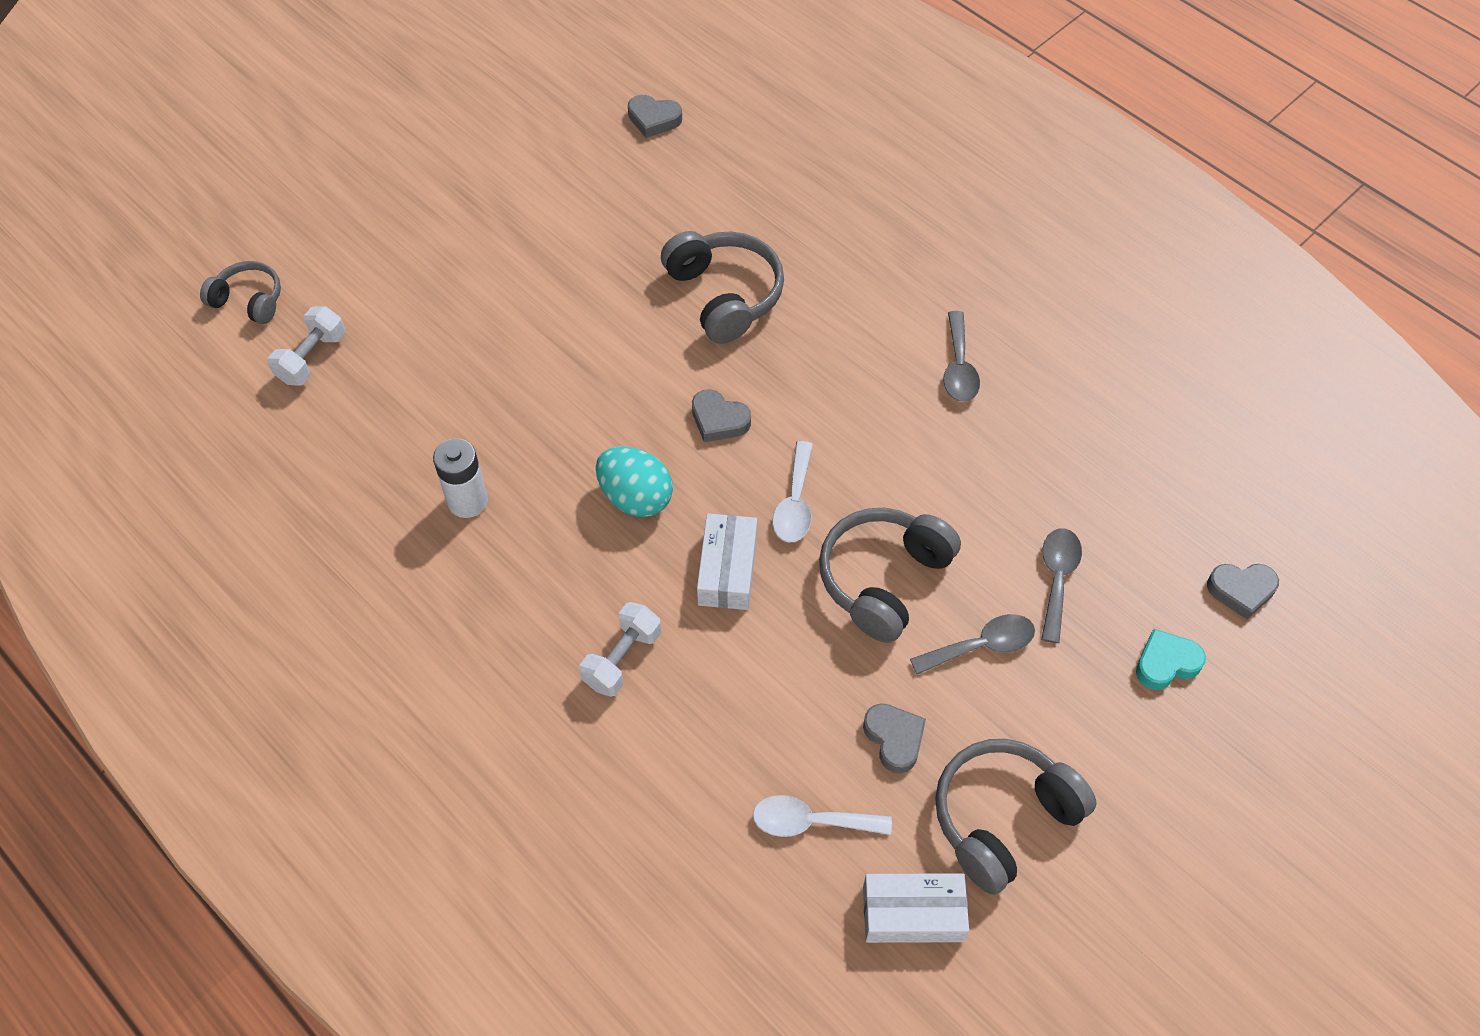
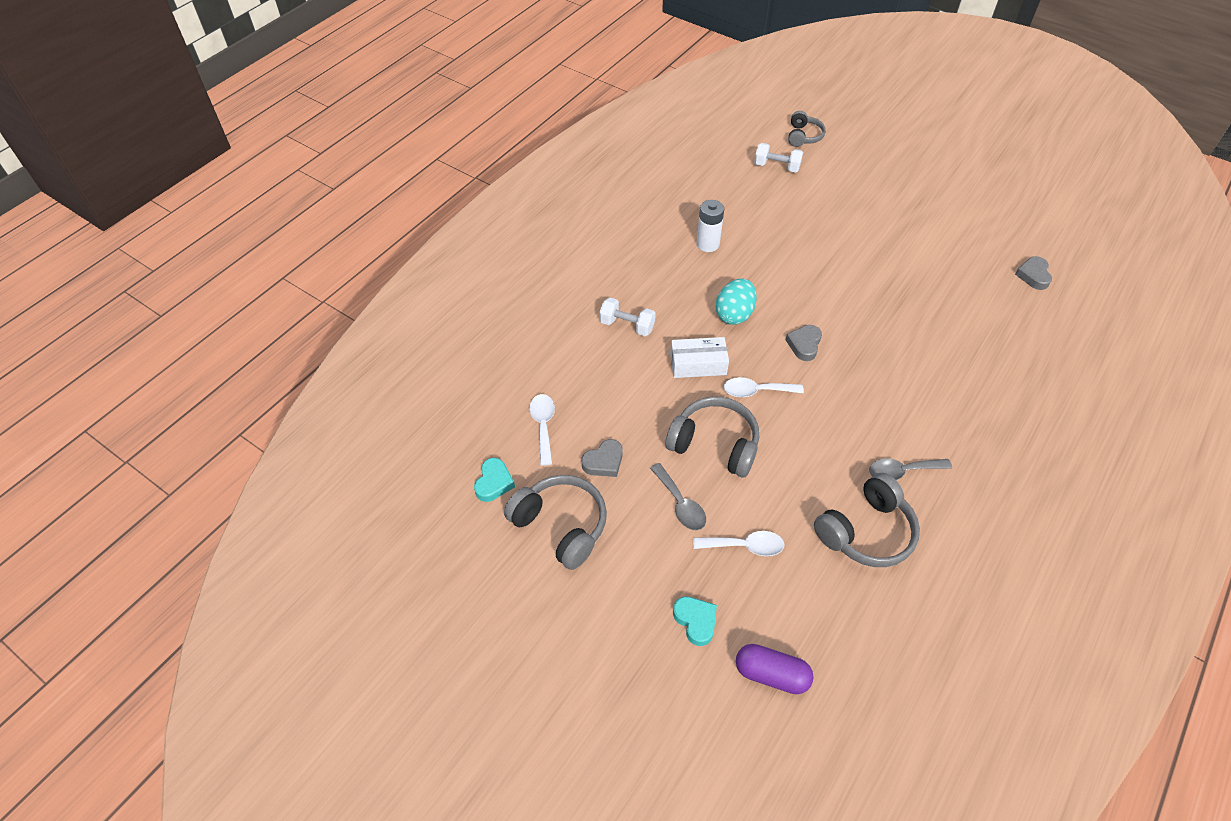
camera: 80 degrees right, 5 degrees down
(724, 295) = (903, 333): grey headphones -> grey headphones (866, 532)
(913, 913) = (494, 482): white box -> turquoise heart
(1057, 578) = (745, 546): grey spoon -> white spoon
(1241, 591) = (771, 674): grey heart -> purple capsule

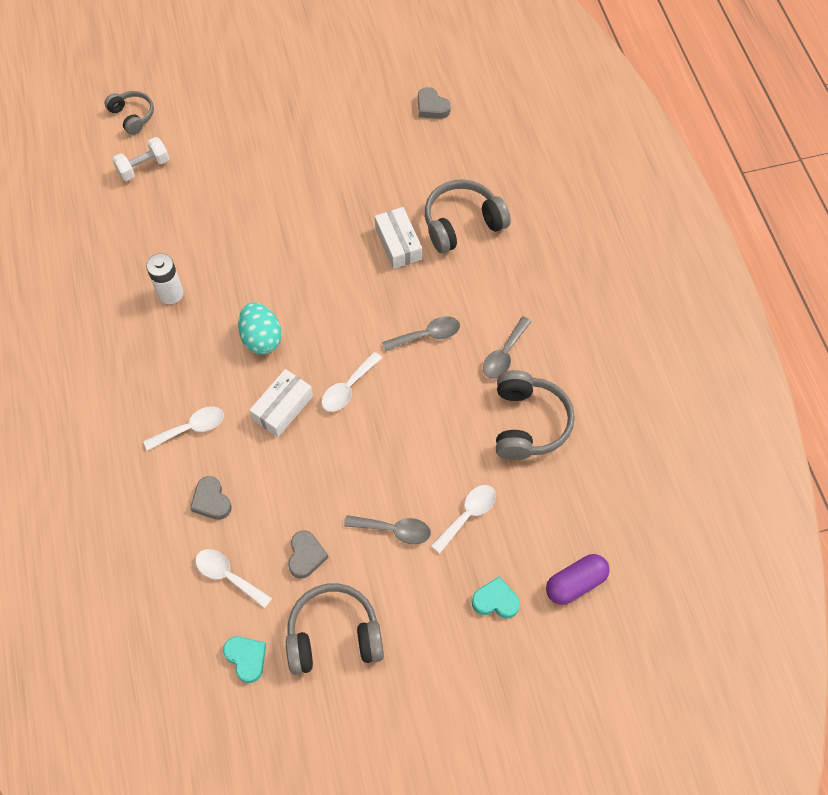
camera: 50 degrees left, 10 degrees up
(627, 325) = (191, 428): white dumbbell -> white spoon
(714, 444) = (366, 460): grey headphones -> grey headphones (462, 224)
(804, 344) = (339, 316): grey heart -> grey heart (211, 501)
(855, 408) = (427, 335): none -> grey spoon
(902, 337) = (398, 243): none -> white box

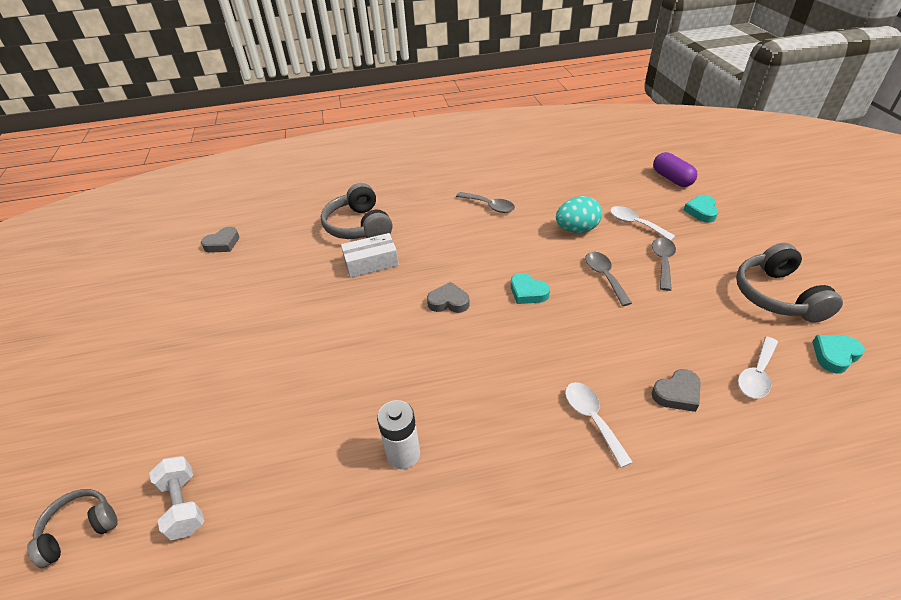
camera: 85 degrees left, 20 degrees down
(261, 338) = (472, 359): turquoise egg -> turquoise egg (576, 229)
(282, 408) = (554, 338): white box -> none
(306, 556) = (709, 316): grey heart -> grey heart (448, 302)
(348, 388) = (528, 292): white spoon -> turquoise heart
(427, 335) = (470, 245): grey spoon -> grey spoon (604, 276)
(528, 423) = (549, 196): grey headphones -> none

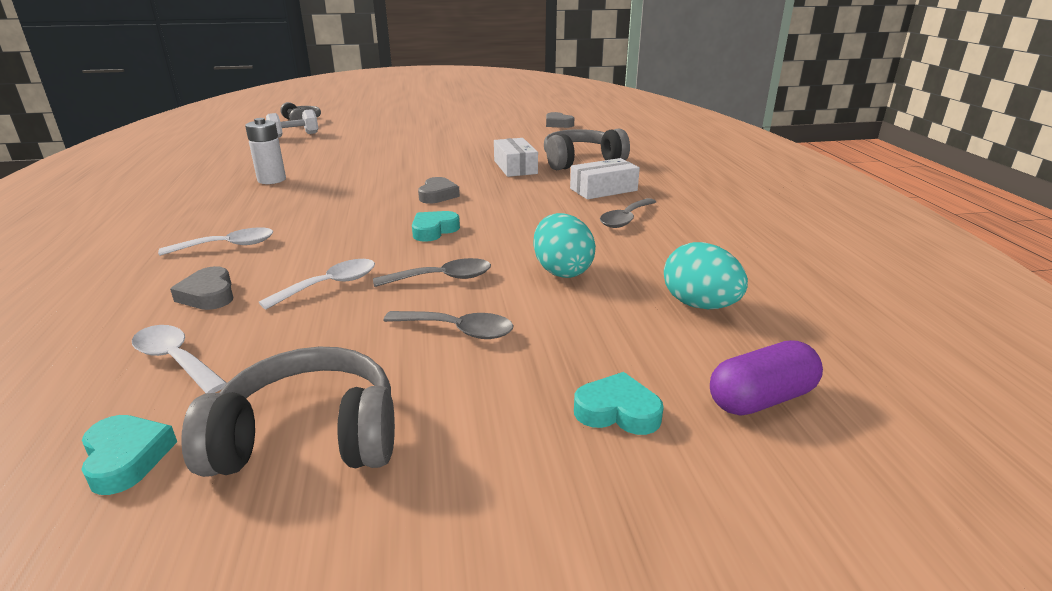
camera: 90 degrees right, 15 degrees down
(431, 215) = (603, 189): none -> white box
(600, 187) = (700, 305): none -> turquoise egg
(635, 224) = (574, 322): white spoon -> white spoon (330, 285)

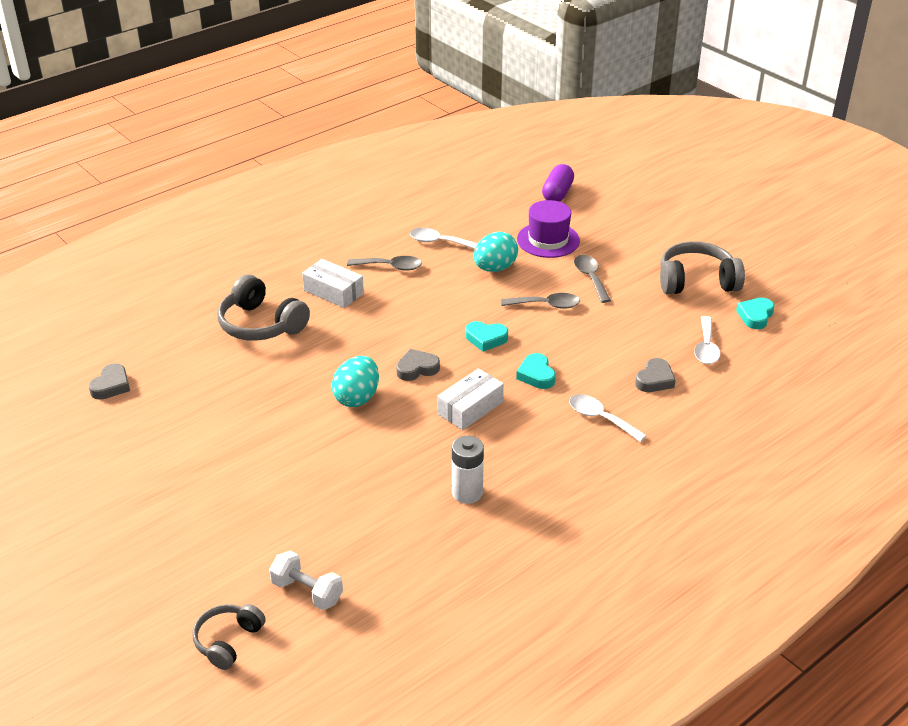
camera: 120 degrees left, 10 degrees up
(309, 437) = (696, 281): grey headphones -> grey headphones turned 120 degrees clockwise
(330, 285) = (597, 341): white spoon -> white spoon (439, 242)
(443, 278) = (546, 305): grey spoon -> grey spoon turned 135 degrees clockwise
(515, 167) = (307, 356): white box -> white box (470, 408)
(597, 331) = (548, 240): none -> purple hat
(617, 411) = (601, 221): turquoise heart -> turquoise heart (536, 375)
(700, 305) = (492, 218): turquoise egg -> turquoise egg (357, 398)
(761, 399) = (557, 193): purple capsule -> purple capsule turned 75 degrees clockwise

